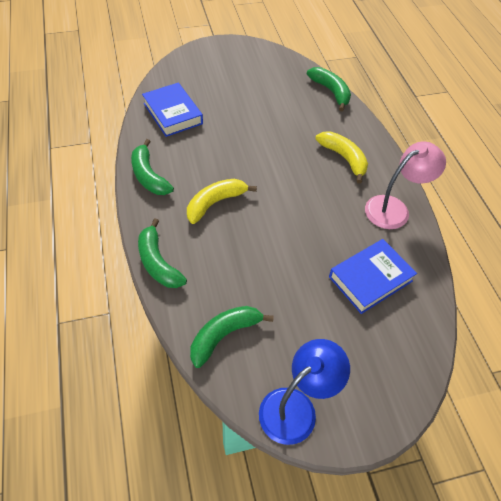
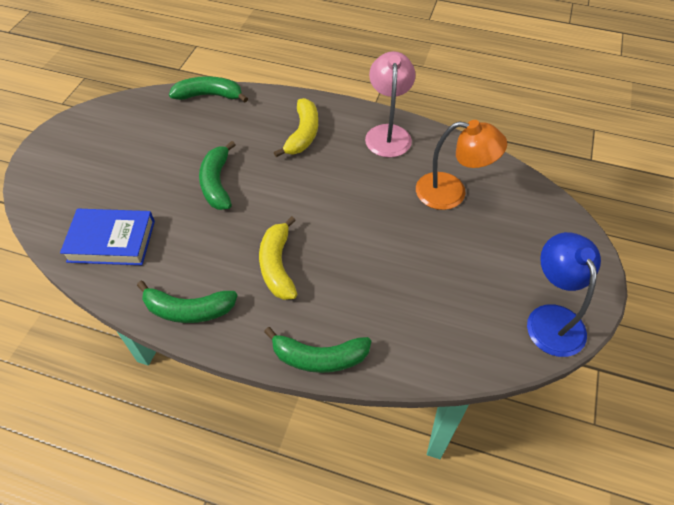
camera: 55 degrees left, 0 degrees up
(224, 335) = (446, 339): green banana -> green banana (217, 183)
(343, 158) = (303, 134): yellow banana -> yellow banana turned 105 degrees clockwise
(370, 279) = (451, 193): blue book -> orange lamp

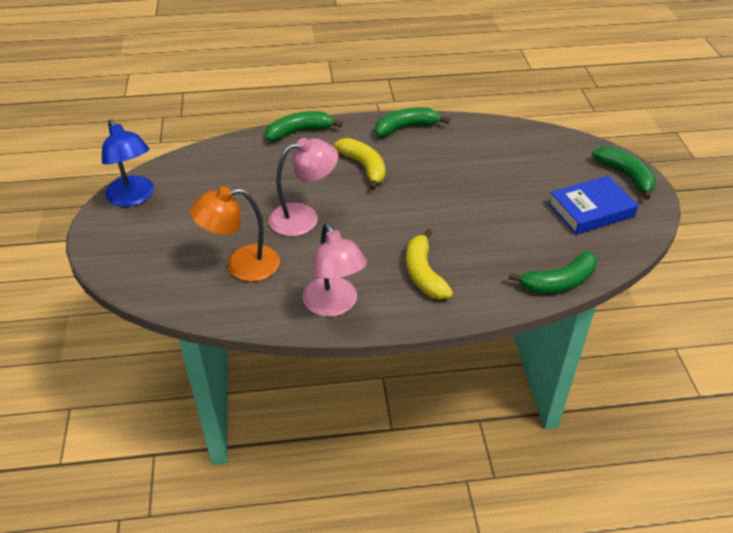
camera: 155 degrees right, 10 degrees down
(111, 241) = (502, 144): blue book -> blue book (591, 210)
(217, 183) = (464, 204): green banana -> green banana (625, 176)
(374, 223) = (304, 217): none -> pink lamp

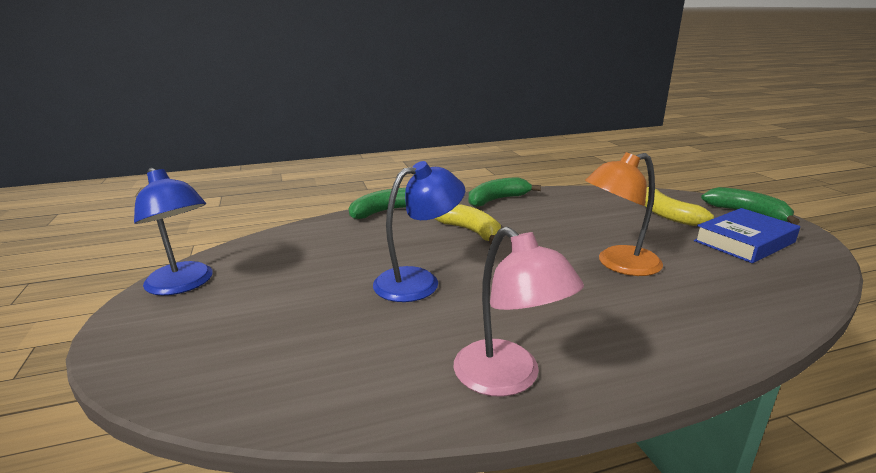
camera: 10 degrees left, 20 degrees down
(241, 265) = (348, 343): orange lamp -> orange lamp (619, 264)
(304, 217) = (419, 281): pink lamp -> blue lamp
(424, 273) = (609, 322): yellow banana -> yellow banana (666, 214)
(559, 282) = (785, 310): green banana -> none

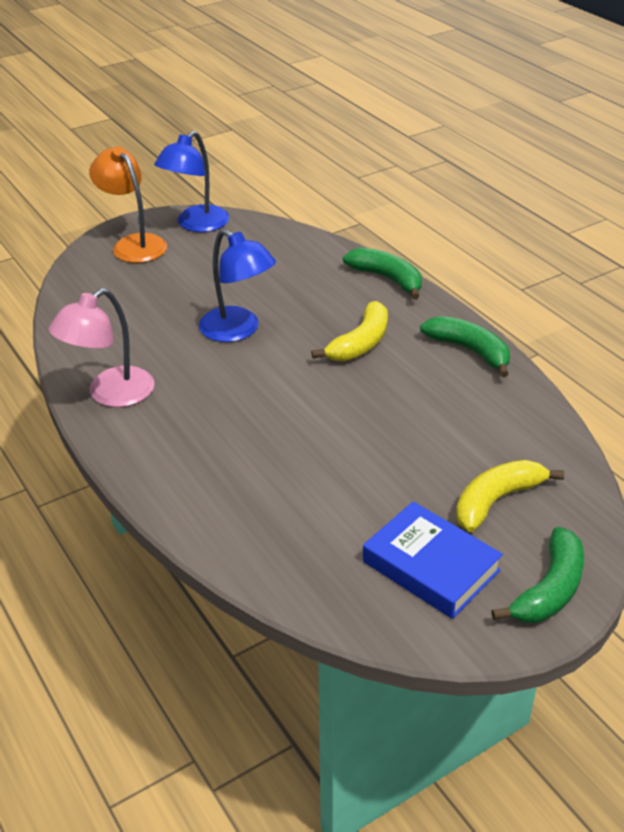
camera: 75 degrees right, 15 degrees up
(619, 264) = (318, 452): orange lamp -> orange lamp (133, 244)

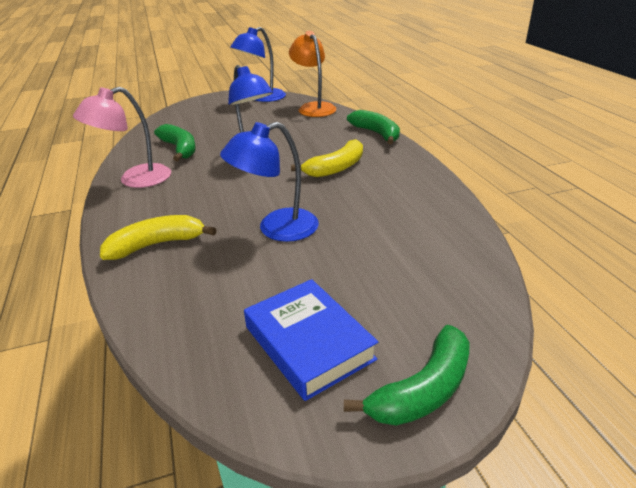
camera: 15 degrees right, 5 degrees down
(133, 244) = (215, 104): orange lamp -> orange lamp (313, 107)
(333, 442) = (276, 229): none -> blue lamp
(469, 351) = (421, 180): green banana -> green banana (179, 149)
(496, 501) = (399, 294): yellow banana -> yellow banana (156, 245)

